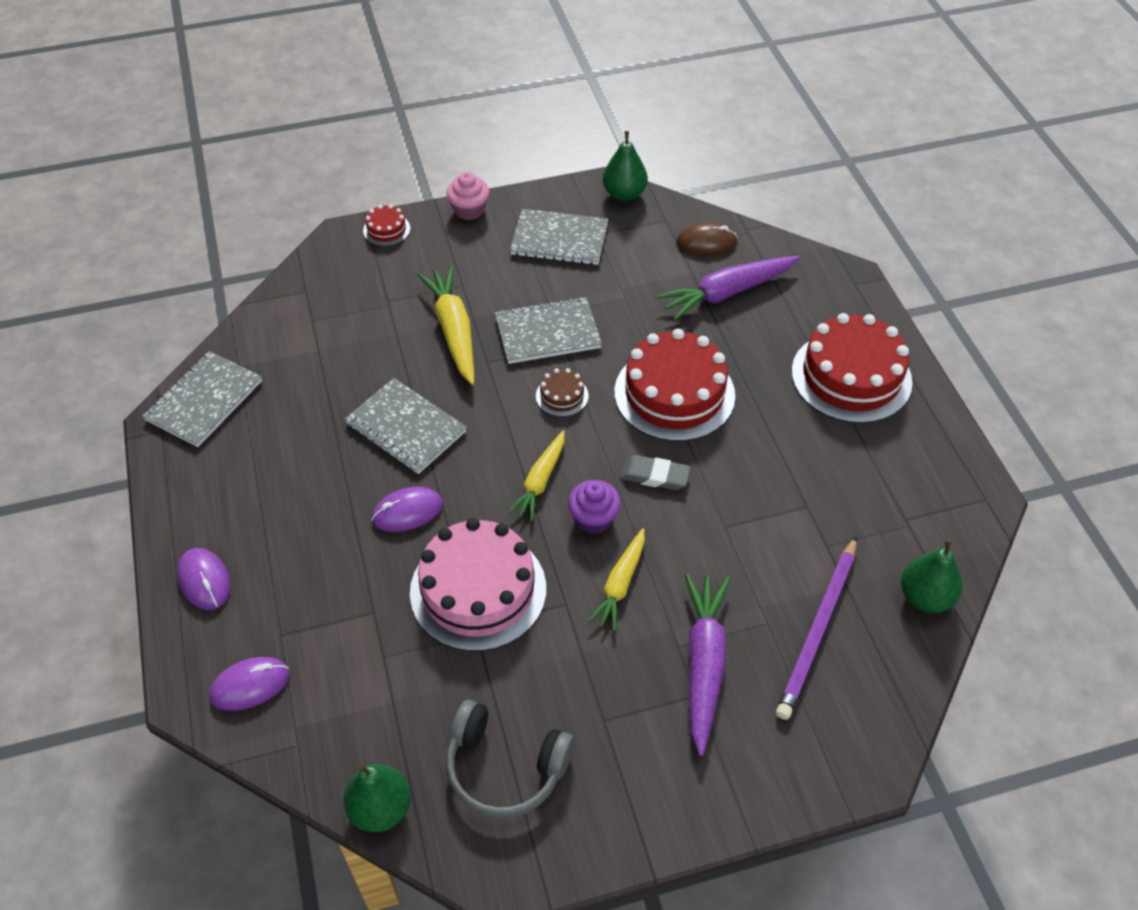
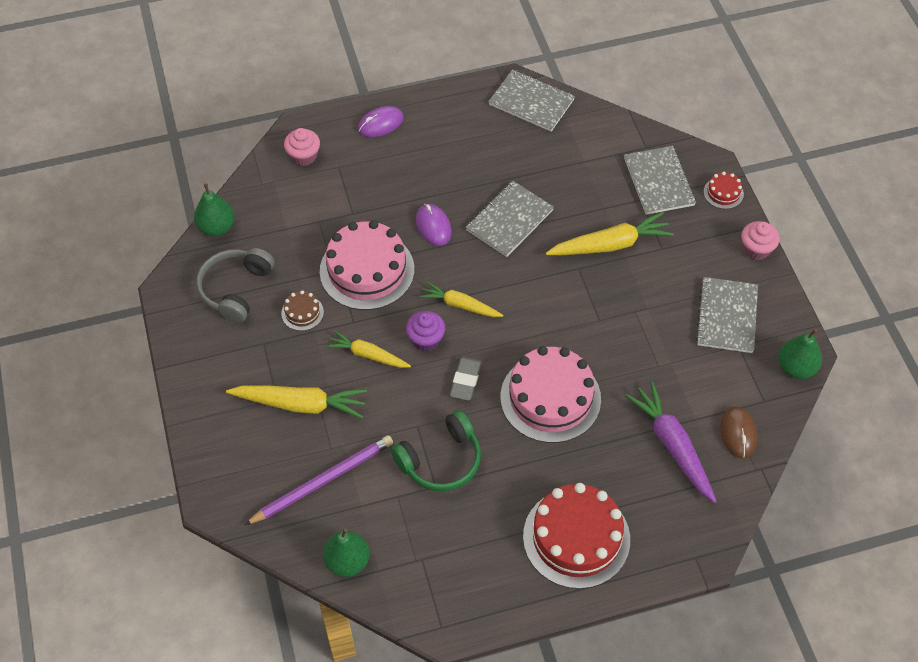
camera: 90 degrees right, 5 degrees up
(250, 685) = (303, 156): purple mouse -> pink cupcake
(548, 333) = (612, 308): grey notebook -> grey notebook (658, 182)
(562, 396) = (544, 319): brown cake -> brown cake (302, 312)
(674, 393) = (550, 398): red cake -> pink cake
(704, 663) = (301, 404): purple carrot -> yellow carrot
(771, 501) = (441, 460): none -> green headphones
(818, 630) = (323, 481): purple pencil -> purple pencil turned 120 degrees clockwise

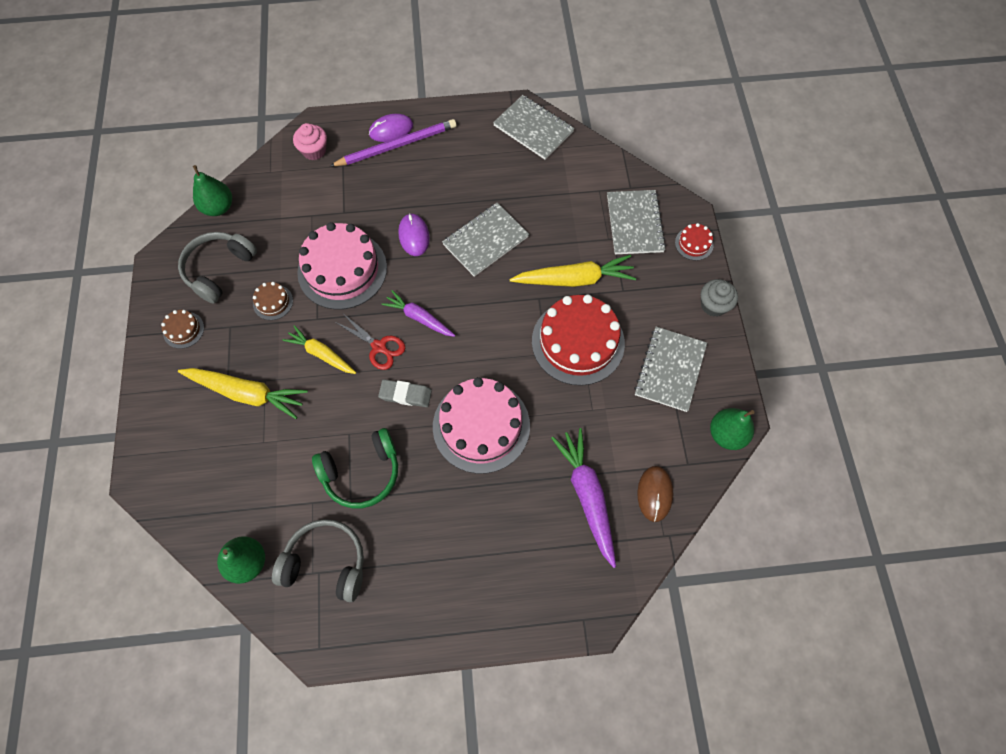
camera: 10 degrees right, 10 degrees up
(215, 353) = (183, 330): none -> brown cake
(323, 481) = (247, 475): purple pencil -> purple pencil (397, 145)
(426, 339) = (379, 347): purple cupcake -> red scissors
(427, 549) = (326, 562): none -> grey headphones
(460, 305) = (419, 318): yellow carrot -> purple carrot
(465, 380) = (405, 395): grey eraser -> grey eraser turned 75 degrees clockwise
(576, 538) = (471, 577): red cake -> red cake (578, 342)
(756, 249) = (713, 305): pink cupcake -> grey cupcake

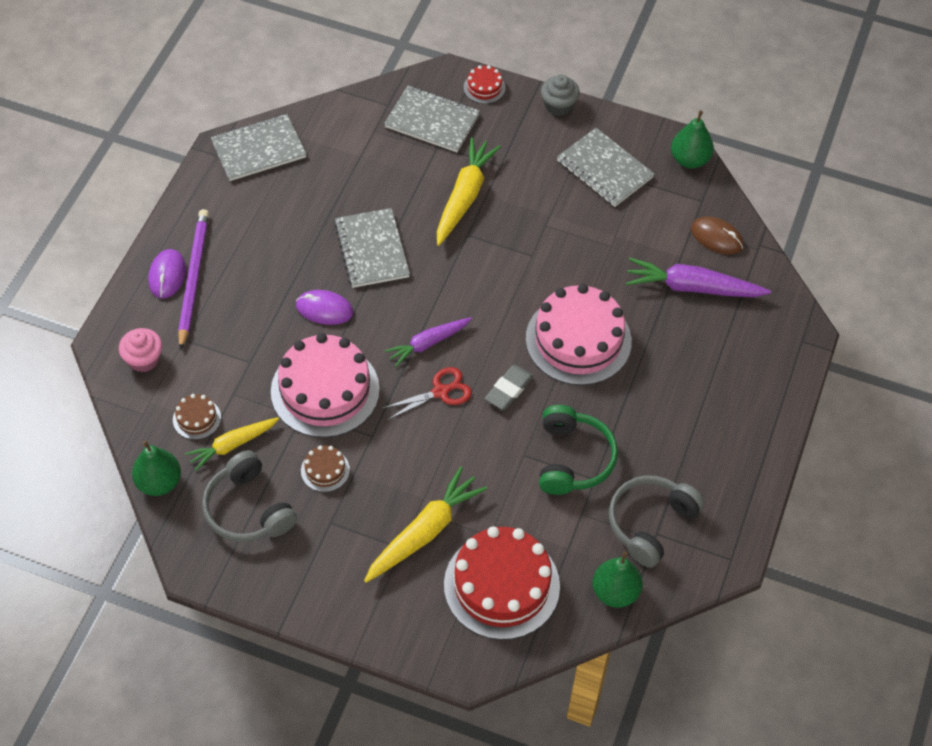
camera: 65 degrees left, 10 degrees down
(183, 330) = (306, 570): brown cake -> brown cake (196, 418)
(321, 354) = (417, 446): yellow carrot -> yellow carrot (232, 445)
(578, 342) = (534, 225): red cake -> red cake (501, 585)

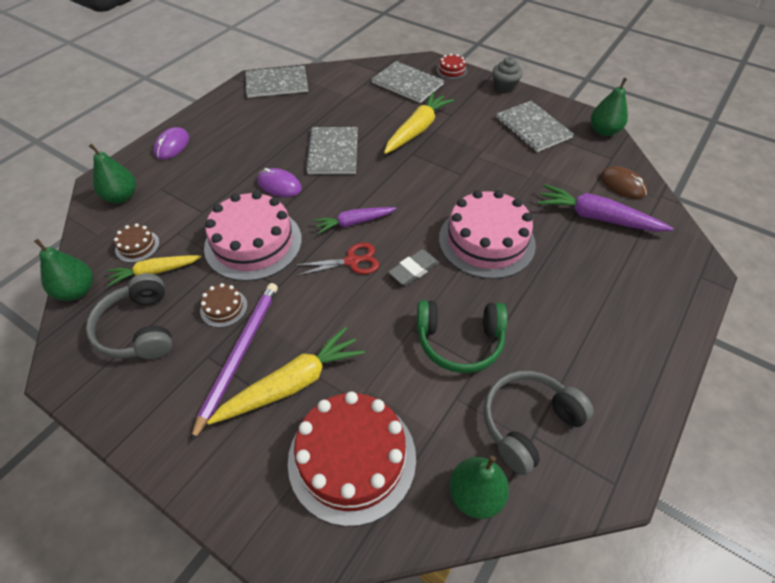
camera: 15 degrees right, 5 degrees down
(143, 359) = (121, 197): pink cupcake -> green pear
(193, 278) = (190, 150): purple pencil -> purple pencil (239, 355)
(573, 459) = (459, 341): green headphones -> green headphones turned 75 degrees clockwise

